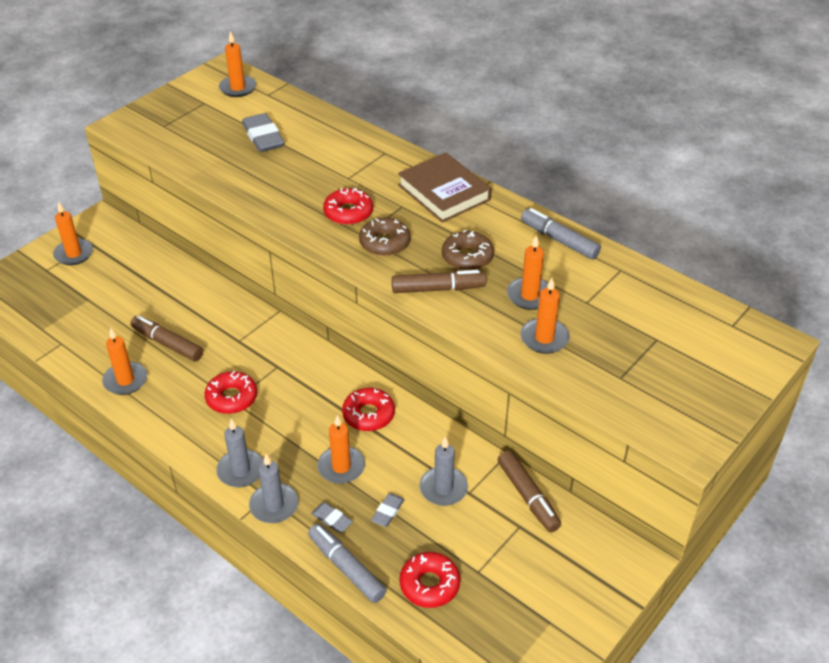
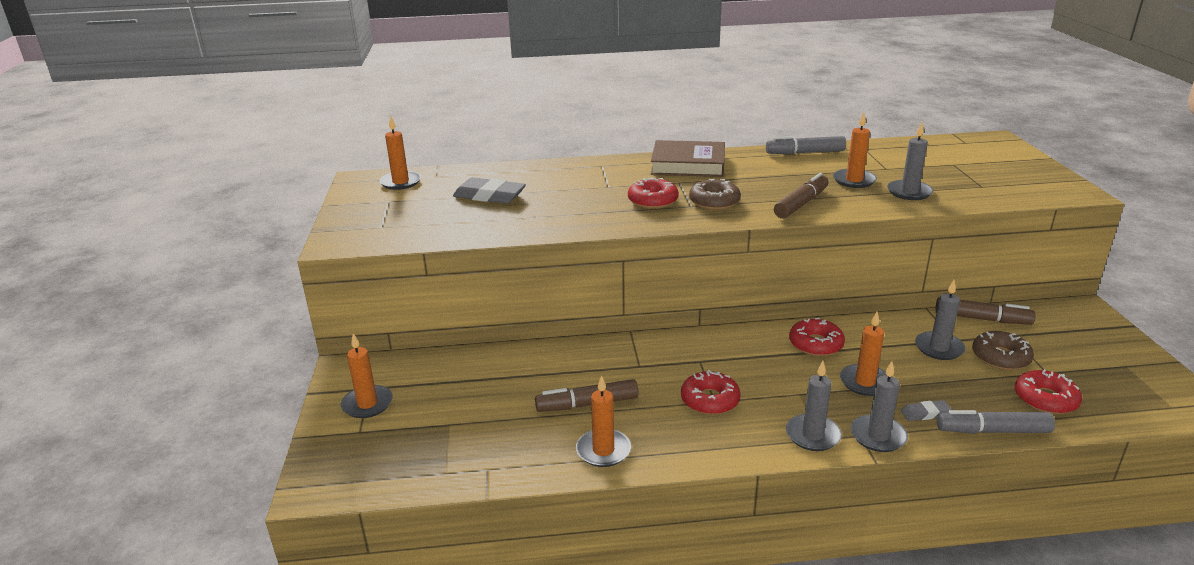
camera: 45 degrees left, 15 degrees down
(387, 512) = (942, 383): grey eraser -> none
(467, 257) = (778, 183): brown donut -> brown donut (1000, 357)
(544, 338) = (909, 192): orange candle -> grey candle

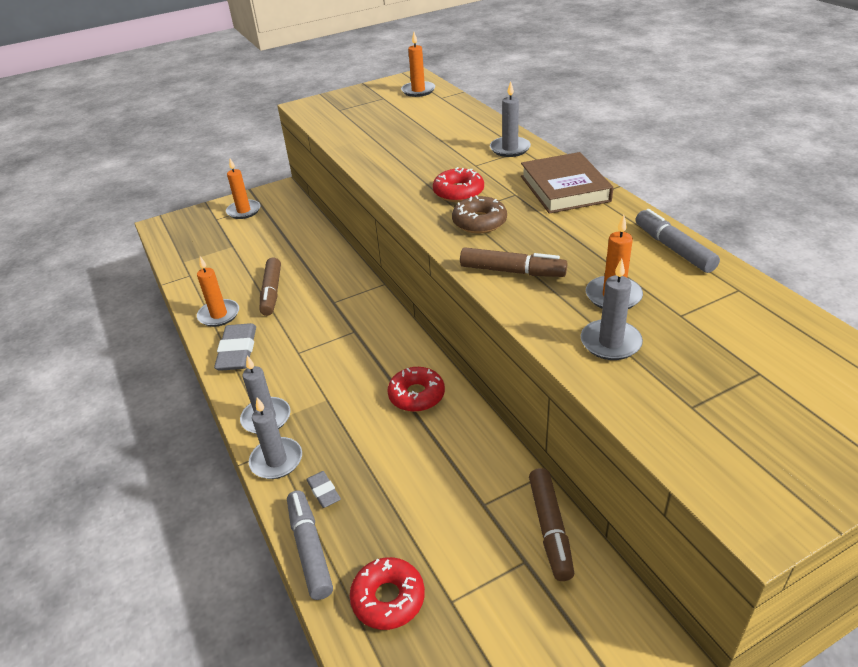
camera: 70 degrees right, 10 degrees up
(489, 196) = (417, 126): grey eraser -> grey eraser (237, 351)
(587, 404) = (271, 292): brown marker -> brown marker turned 150 degrees counterclockwise
(710, 400) = (298, 349): red donut -> none
(865, 382) = (362, 440): orange candle -> none
(939, 348) = (457, 492): grey candle -> grey candle (510, 149)
(1000, 357) = (464, 551): brown donut -> none

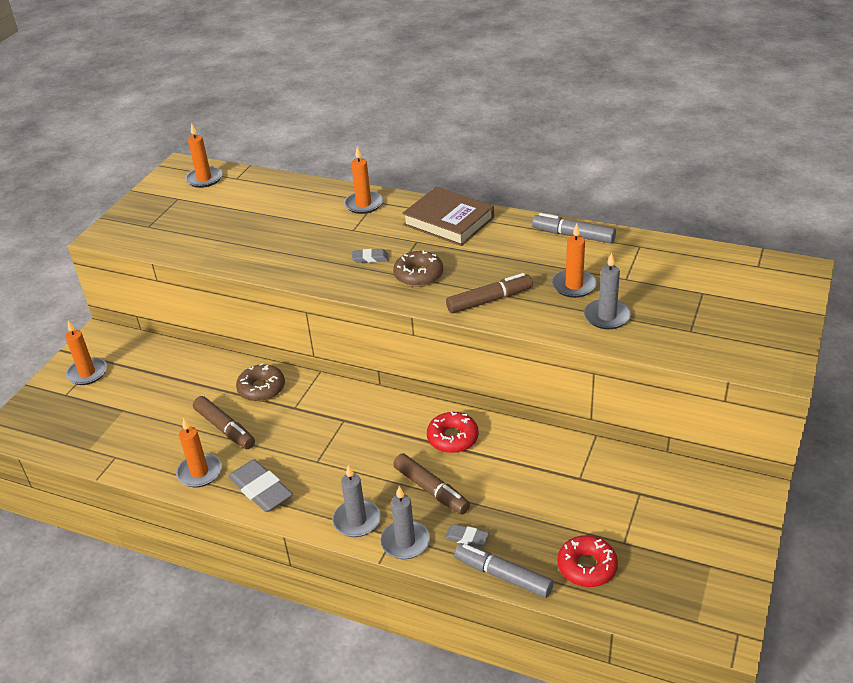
camera: 40 degrees left, 0 degrees up
(329, 275) = (261, 388): none -> brown donut
(458, 192) = (370, 258): red donut -> grey eraser
(510, 149) = (363, 204): grey candle -> orange candle
(550, 529) = (633, 466): brown marker -> brown marker (431, 490)

